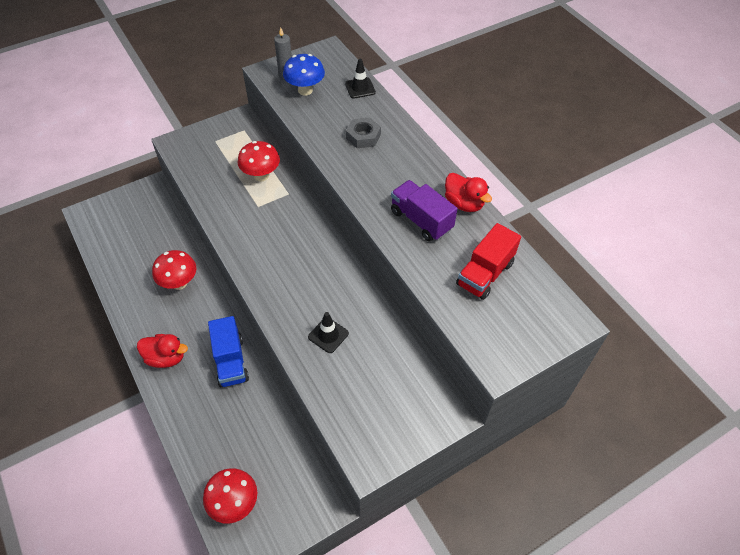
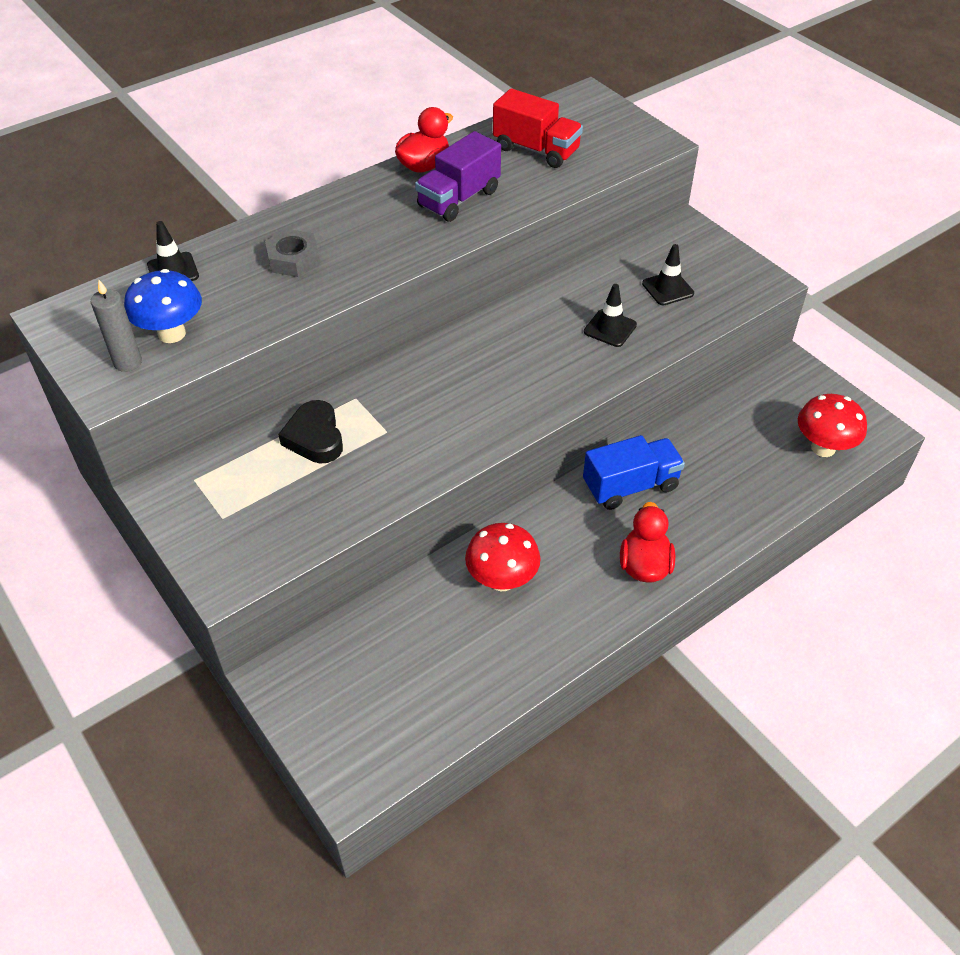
camera: 95 degrees left, 5 degrees down
(261, 175) = (315, 437): red mushroom -> black heart
(368, 383) = (667, 288): none -> black traffic cone

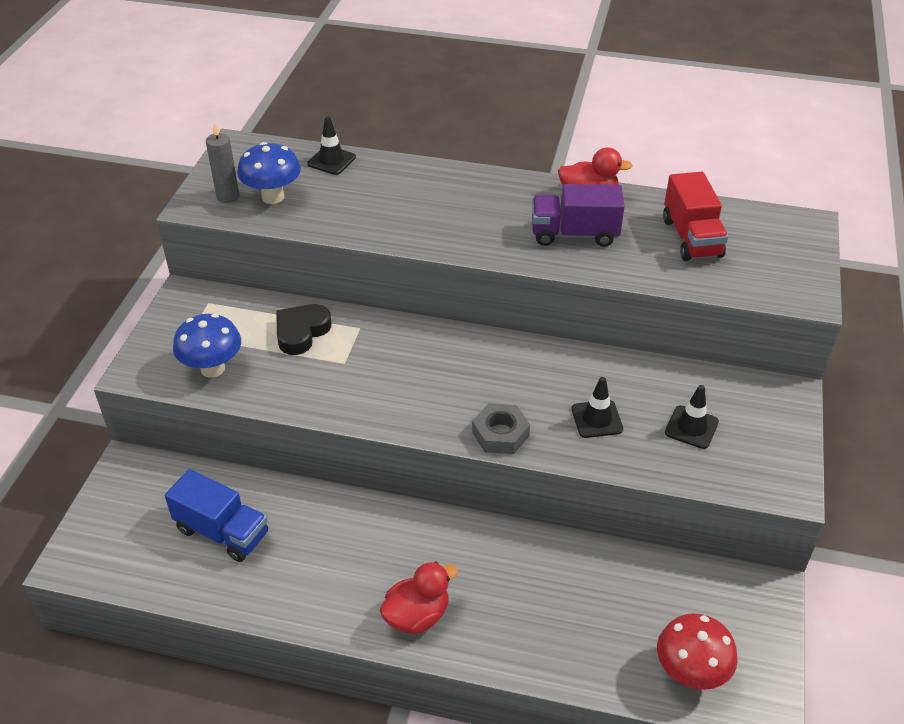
camera: 50 degrees right, 5 degrees down
(288, 522) = (212, 368): none -> blue mushroom
(293, 259) = (405, 201): grey nut -> grey nut (500, 434)
(502, 580) = (318, 533): red mushroom -> none
(630, 486) = (493, 556): blue truck -> blue truck (222, 532)

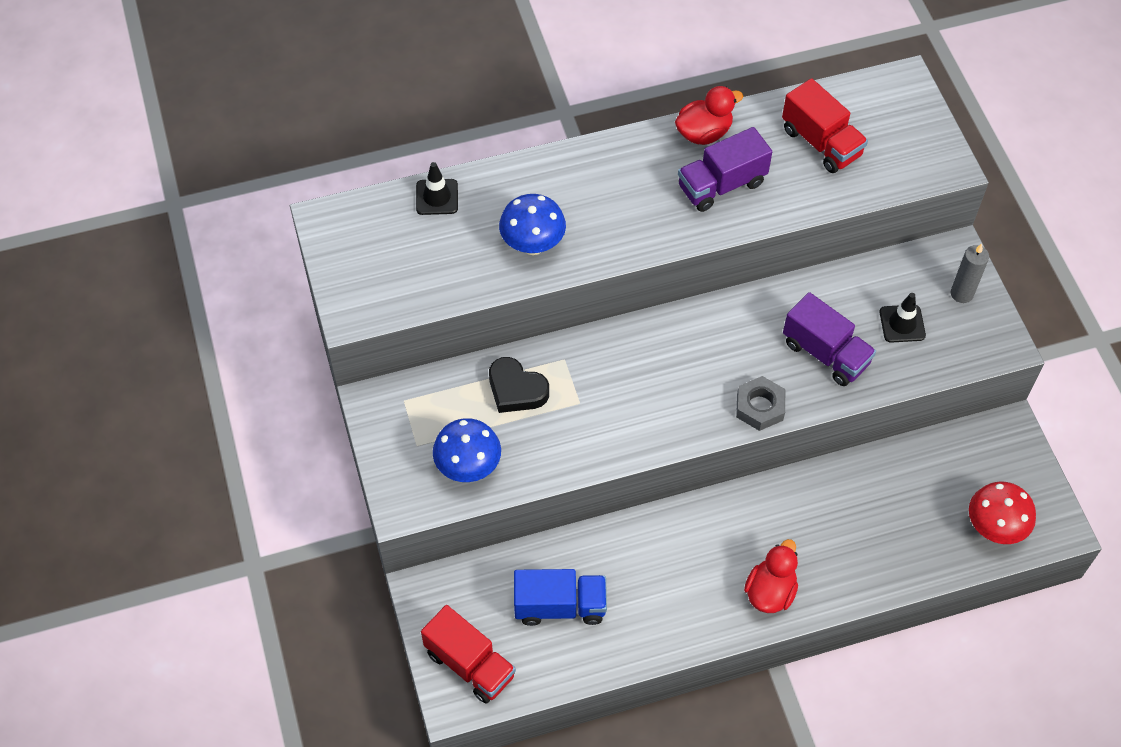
camera: 30 degrees left, 15 degrees up
(109, 539) = (470, 664): none -> red truck
(228, 197) = (374, 288): grey candle -> grey candle (961, 293)
(273, 197) = (418, 268): blue mushroom -> blue mushroom (533, 245)
(301, 332) = (516, 389): black heart -> black heart turned 60 degrees counterclockwise
(597, 419) = (825, 353): black traffic cone -> purple truck

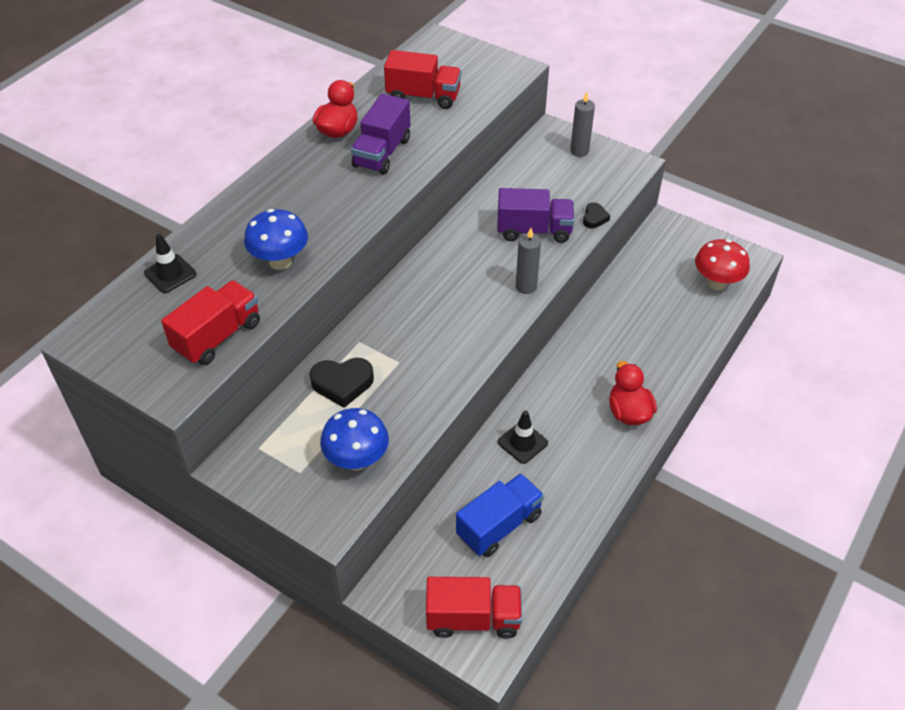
camera: 40 degrees left, 10 degrees down
(424, 285) = (217, 336): none -> red truck
(760, 407) = (526, 286): grey nut -> grey candle
(898, 380) = (594, 218): none -> black heart
(902, 324) = (562, 187): black traffic cone -> black traffic cone (522, 442)

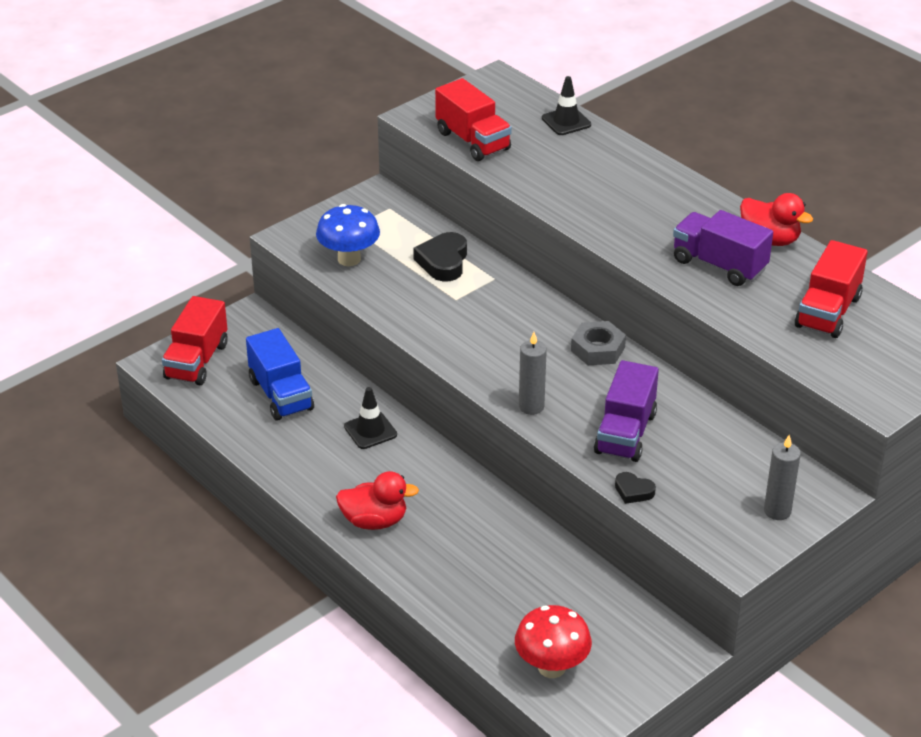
camera: 105 degrees right, 10 degrees down
(280, 261) = (559, 181): blue mushroom -> none
(438, 260) = (597, 349): none -> grey nut

